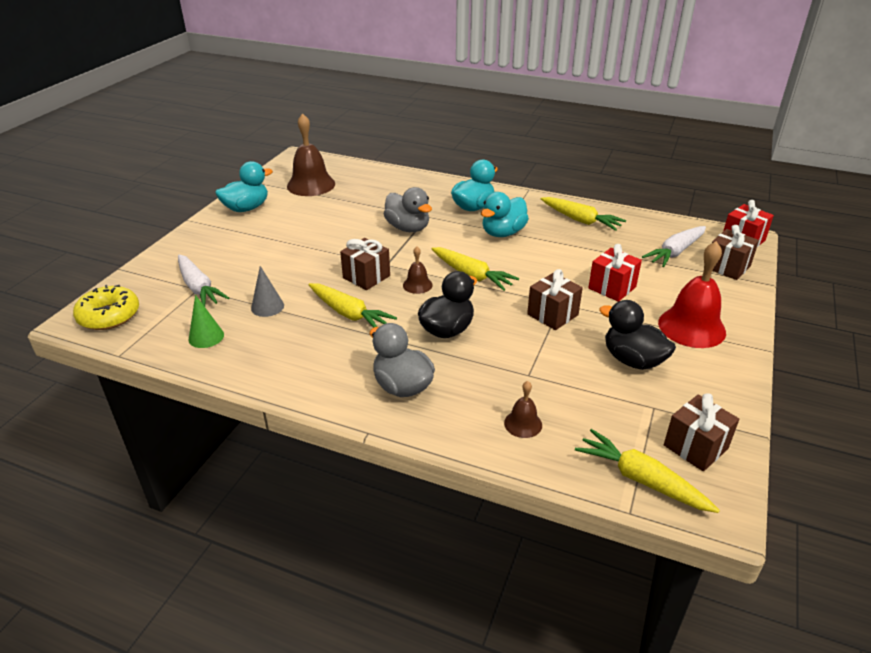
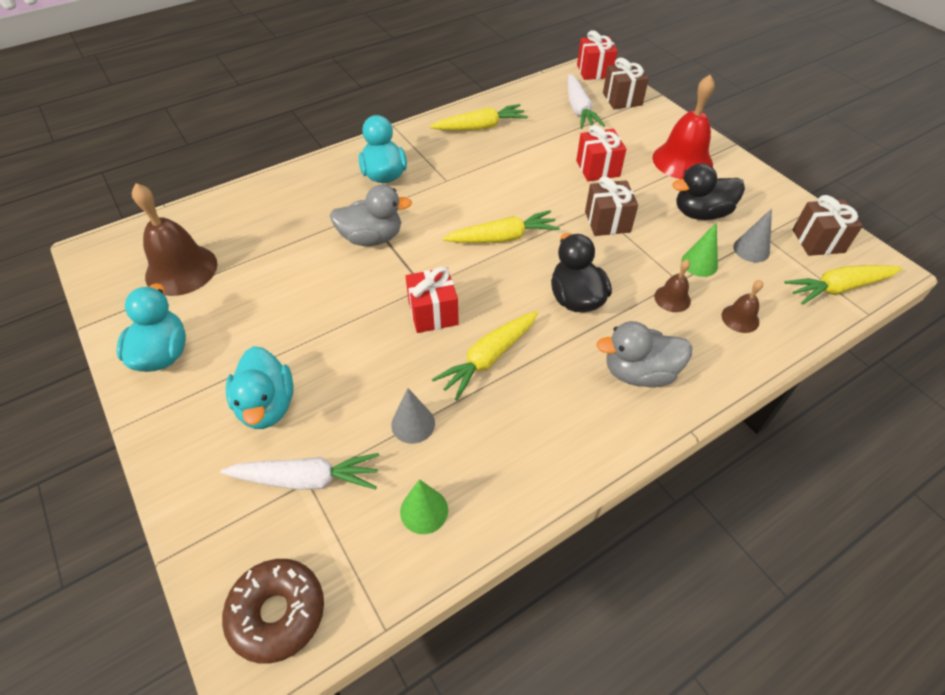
camera: 55 degrees left, 15 degrees up
(109, 316) = (277, 613): yellow donut -> brown donut
(349, 314) = (489, 358): yellow carrot -> yellow carrot turned 150 degrees clockwise
(366, 277) = (433, 313): brown gift -> red gift
(417, 285) = (484, 282): brown bell -> brown bell (672, 298)
(503, 233) = (451, 181): turquoise duck -> turquoise duck (267, 405)
(564, 379) = (699, 263): none -> green cone
(623, 405) = (751, 249): none -> grey cone

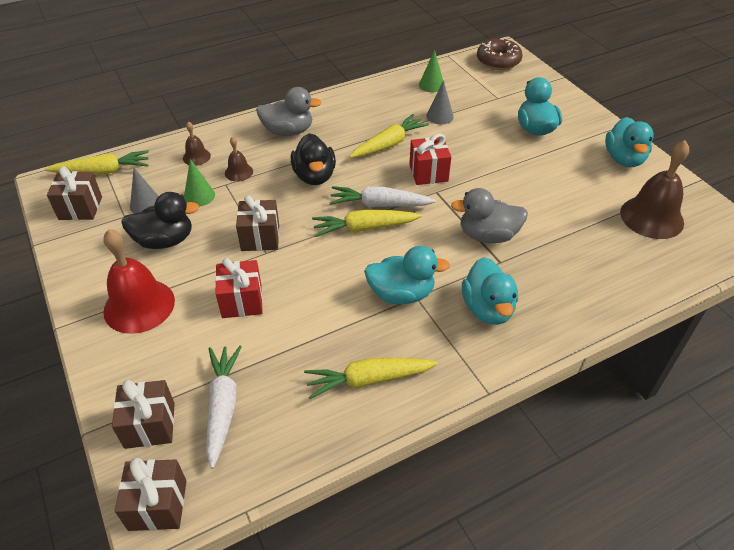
camera: 175 degrees left, 5 degrees down
(306, 479) = (498, 98): white carrot -> white carrot (380, 205)
(459, 181) = (401, 294): none -> turquoise duck
(594, 71) = (158, 505): red gift -> brown gift

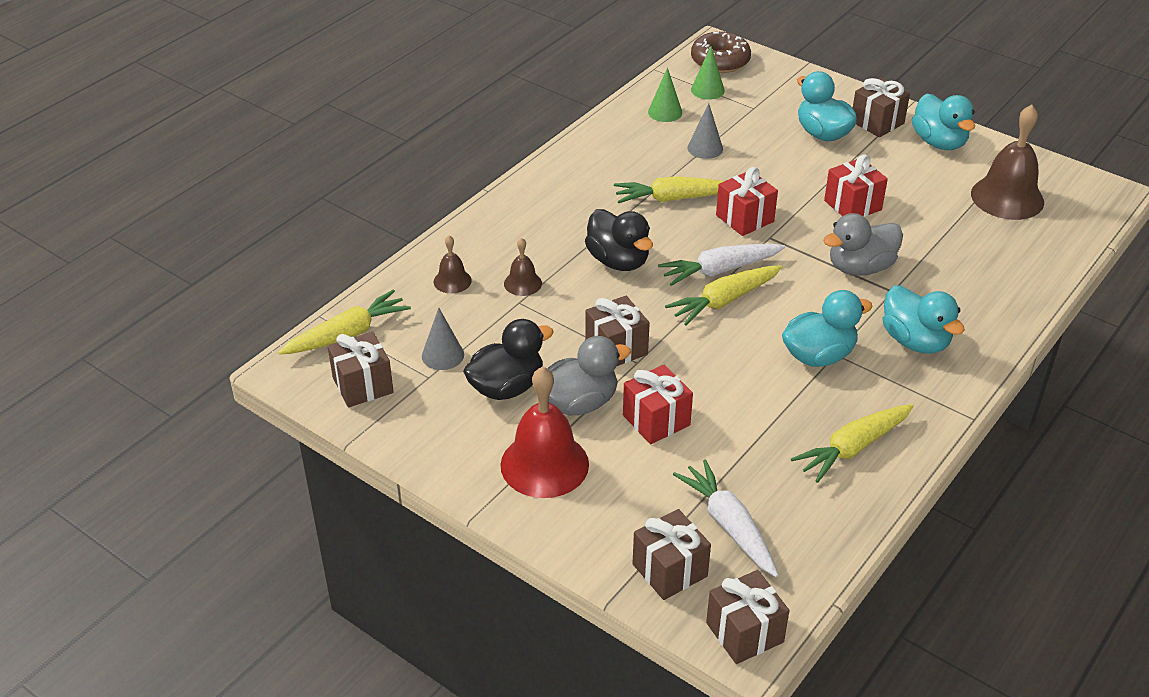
camera: 25 degrees left, 5 degrees down
(199, 196) = (500, 325): green cone -> green cone (707, 90)
(288, 131) = (539, 217): grey duck -> grey duck (579, 403)
(388, 144) = (673, 198): yellow carrot -> yellow carrot turned 120 degrees counterclockwise
(518, 187) = (852, 205): none -> red gift
(584, 131) = (877, 122): none -> brown gift

